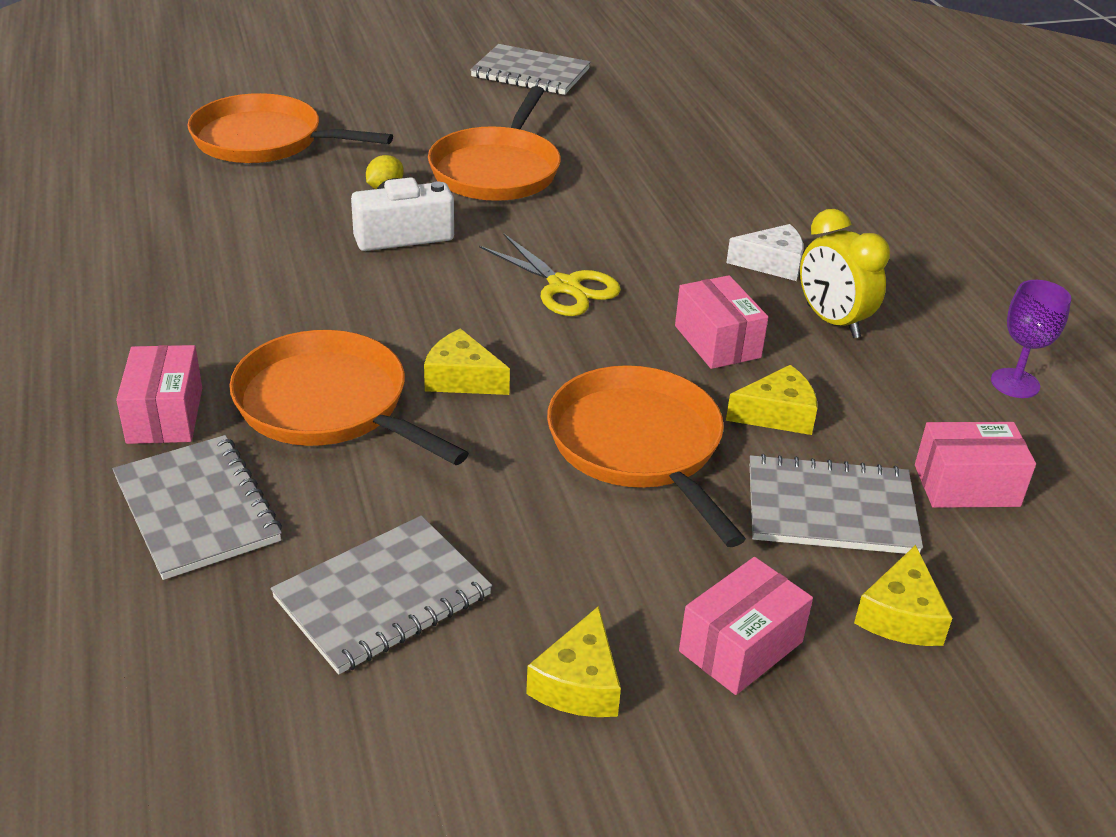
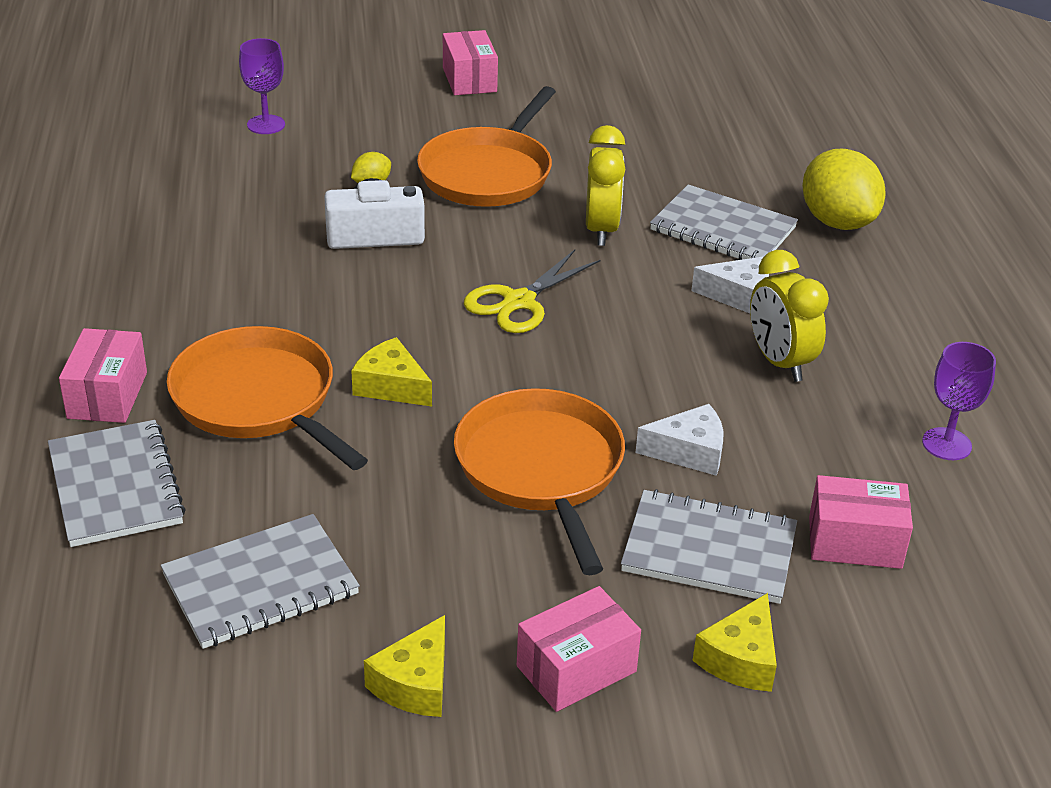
camera: 10 degrees right, 0 degrees up
(264, 141) = (266, 125): orange pan -> purple goblet
(530, 73) = (555, 68): grey notebook -> grey notebook (723, 229)
(564, 286) = (518, 302): yellow scissors -> yellow scissors turned 75 degrees clockwise
(622, 214) = (601, 230): none -> yellow clock
(717, 341) = (654, 372): pink box -> pink box (469, 79)
(777, 414) = (689, 452): yellow cheese -> white cheese
(838, 190) = (837, 222): none -> yellow lemon

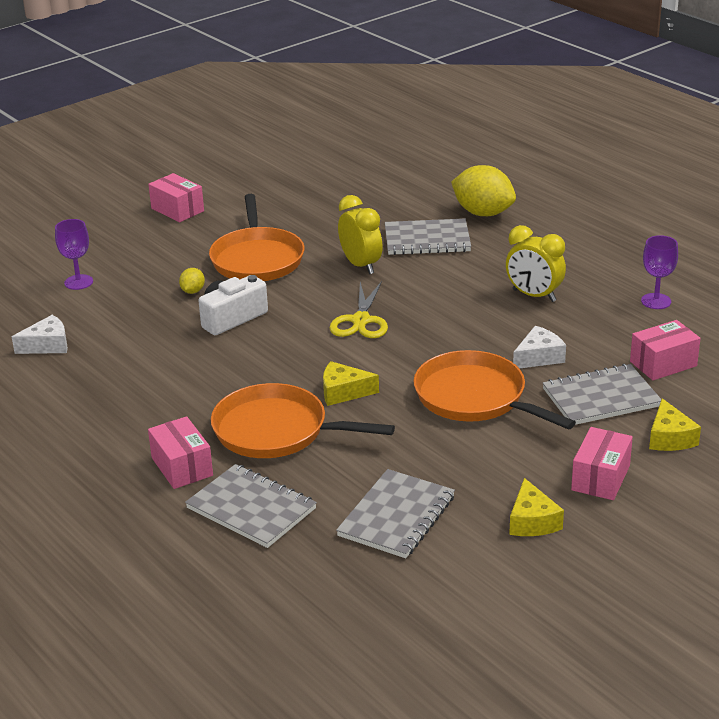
camera: 30 degrees left, 5 degrees down
(738, 296) = (475, 271): white cheese -> white cheese (47, 345)

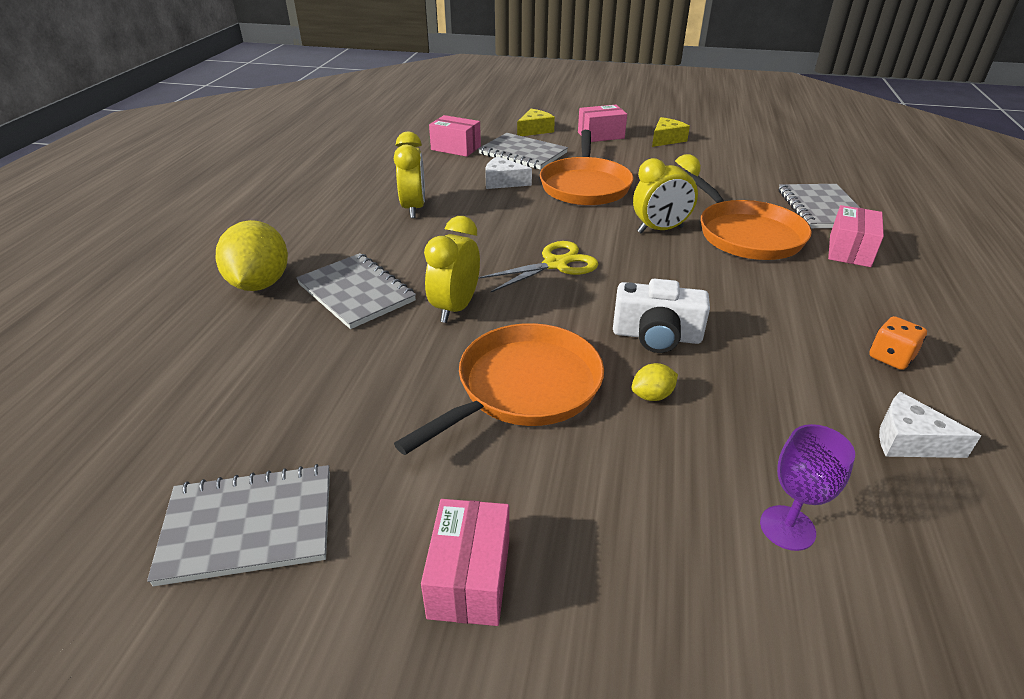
camera: 130 degrees left, 5 degrees up
(86, 387) = (890, 357): none -> orange dice
(343, 392) = (660, 230): yellow cheese -> yellow clock
(396, 516) = (734, 169): grey notebook -> grey notebook (249, 526)
(656, 301) = (370, 168): purple goblet -> none

